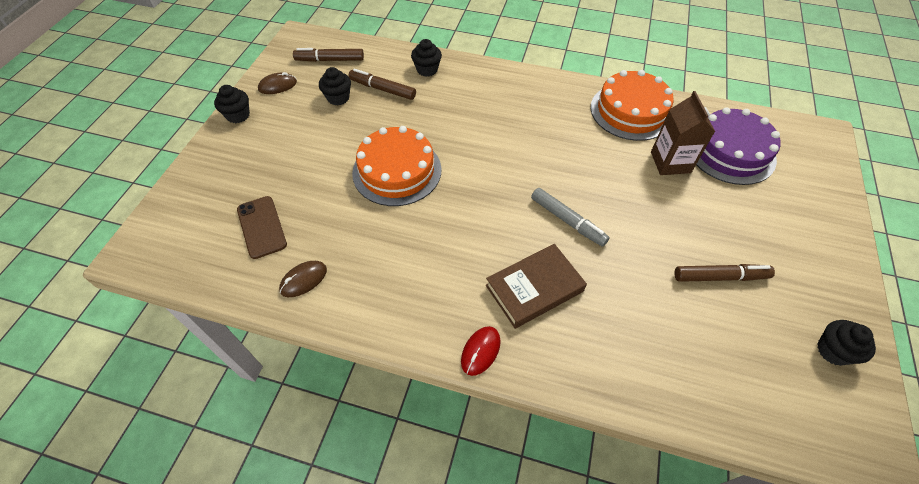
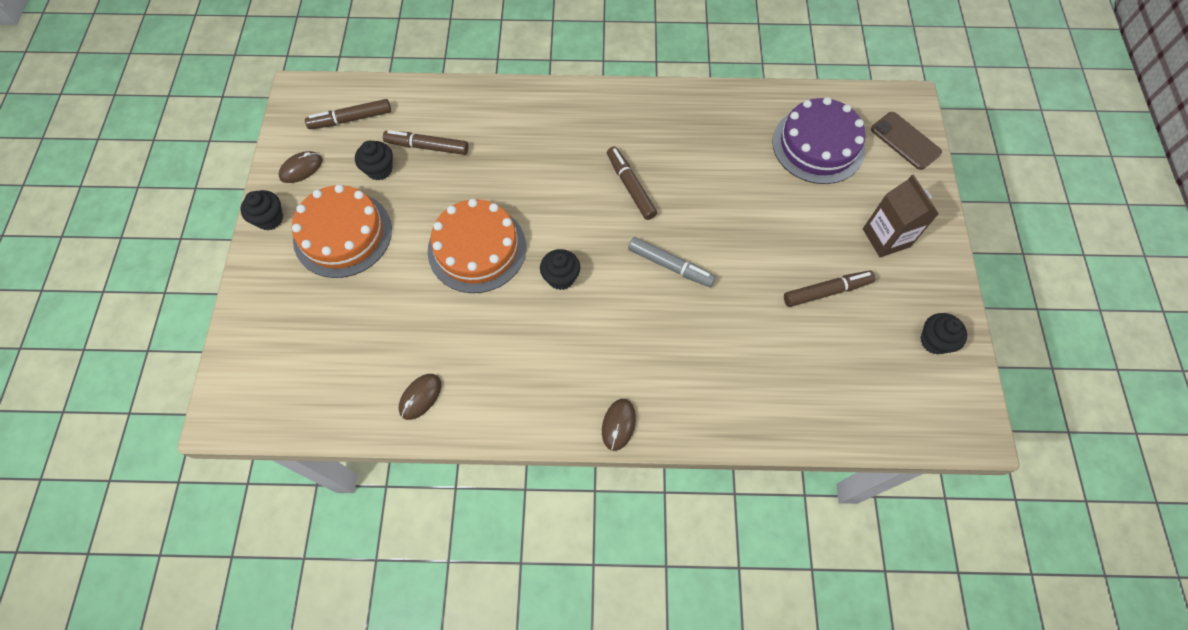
camera: 15 degrees left, 10 degrees up
(262, 227) = (353, 349): brown phone -> brown phone (905, 141)
(427, 70) = (470, 109): black cupcake -> black cupcake (561, 277)
(480, 351) = (618, 424): red mouse -> brown mouse
(534, 288) = (654, 348): brown book -> none
(547, 150) = (630, 186): none -> brown marker
(631, 111) = (709, 116): orange cake -> orange cake (343, 234)
(670, 162) = (760, 172): brown carton -> brown carton (886, 238)

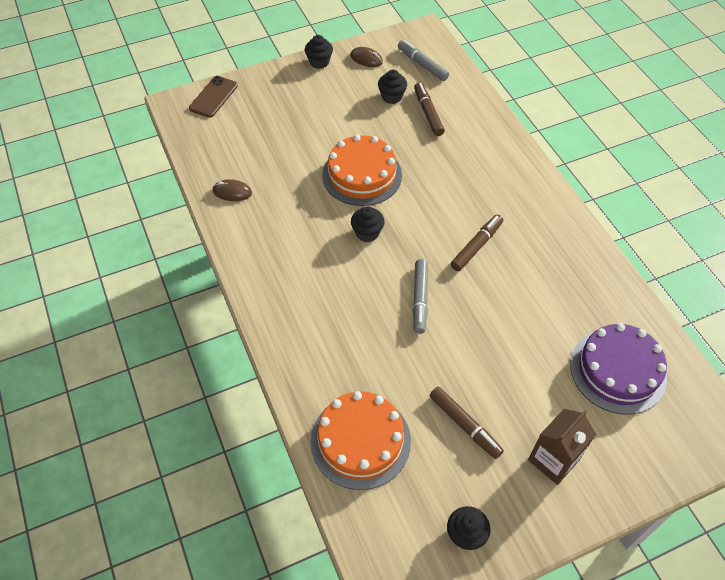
camera: 65 degrees right, 10 degrees down
(343, 234) = (329, 101): orange cake -> orange cake (360, 441)
(351, 119) = (422, 65): brown marker -> grey marker
(618, 424) = (266, 314): brown mouse -> none
(905, 141) = (680, 446): brown phone -> brown phone (213, 97)

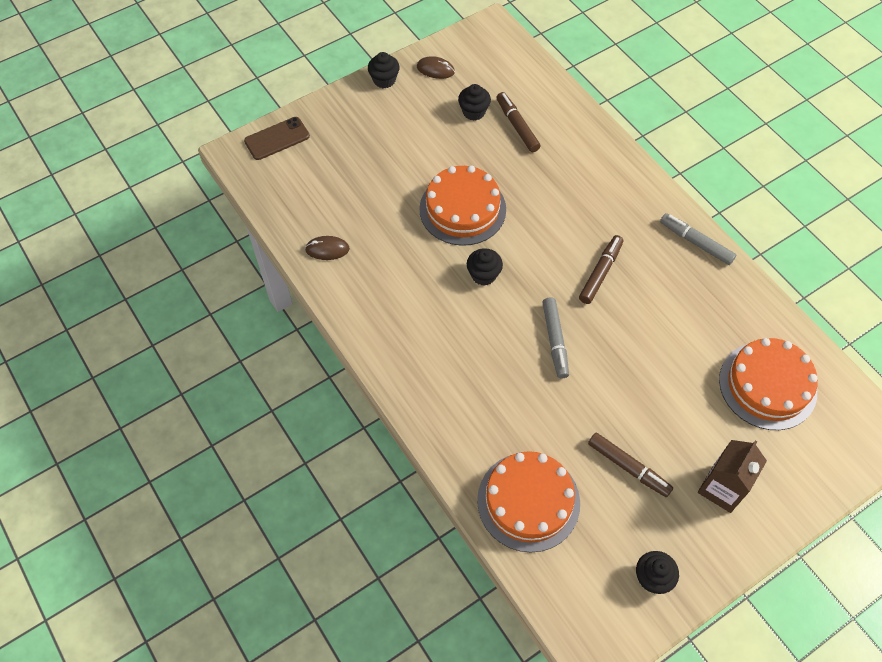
camera: 10 degrees left, 5 degrees up
(213, 97) = (277, 139): brown phone -> brown phone turned 45 degrees clockwise
(422, 65) = (498, 68): grey marker -> grey marker (696, 242)
(618, 370) = (767, 385): purple cake -> orange cake

